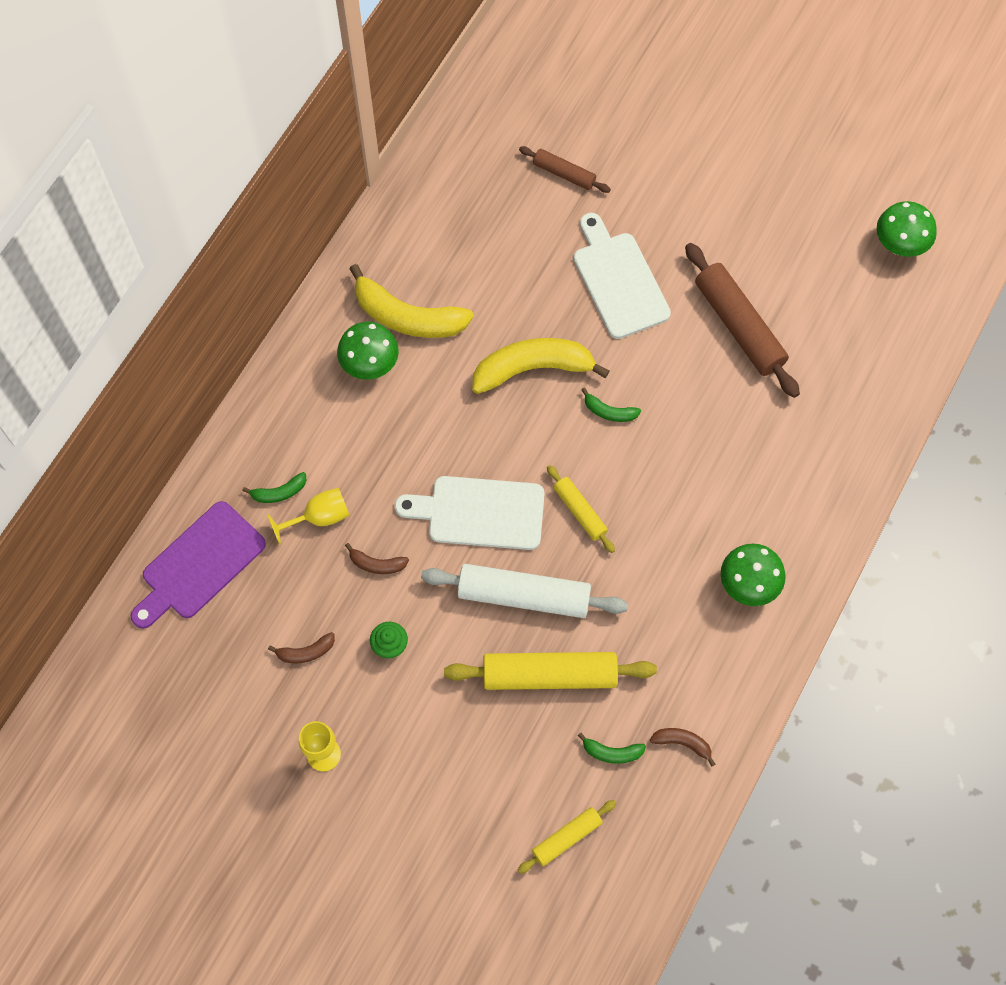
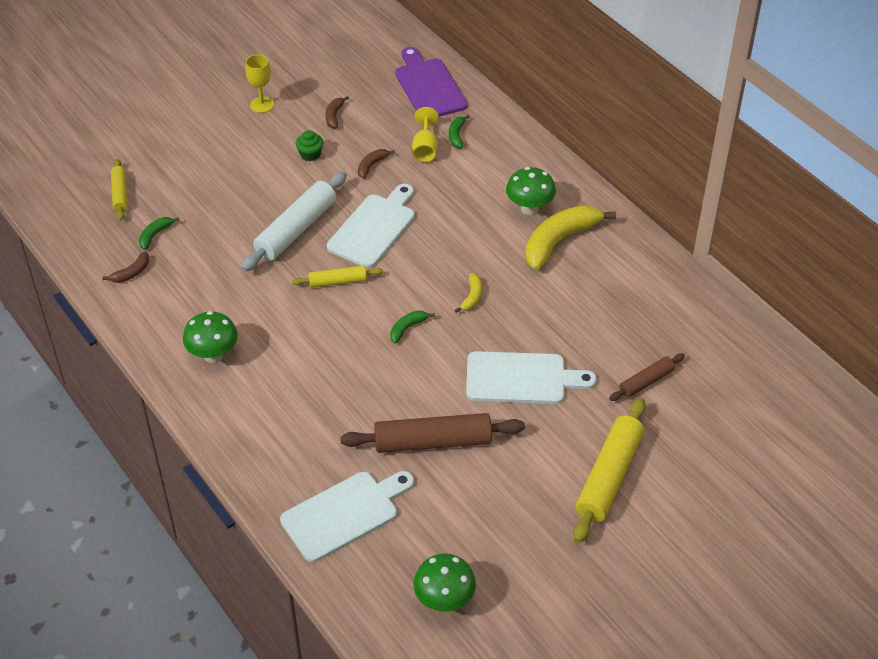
camera: 115 degrees right, 20 degrees down
(533, 369) = (472, 297): yellow banana -> yellow banana, size x0.46
(549, 675) = (231, 223): yellow rolling pin -> yellow rolling pin (609, 477)
(862, 365) = (344, 514): none -> white cutting board

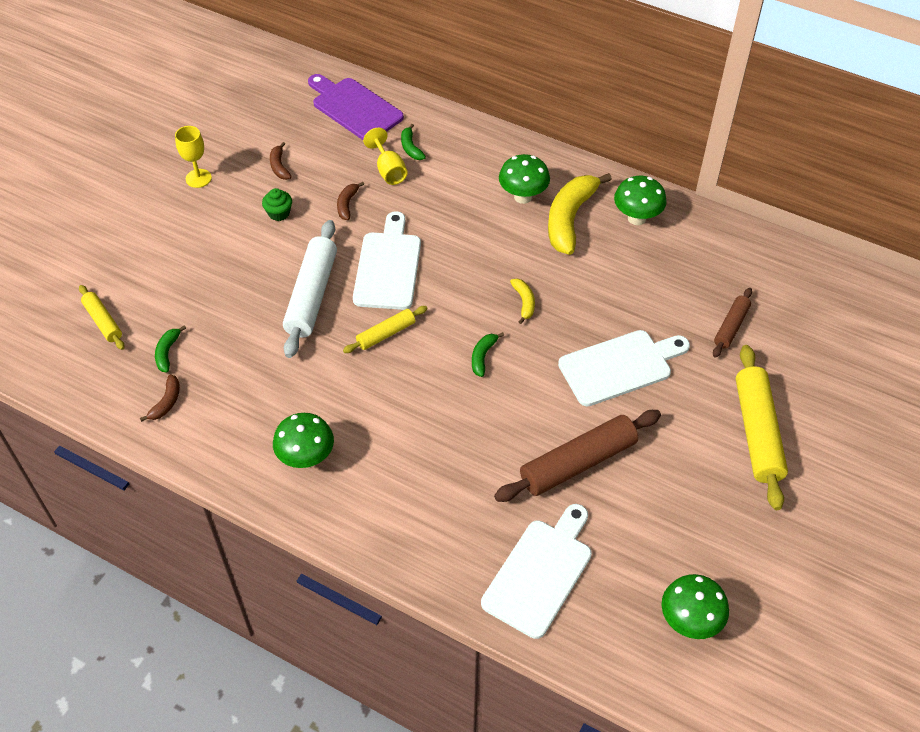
camera: 25 degrees left, 5 degrees up
(622, 260) = (636, 218): none -> green mushroom

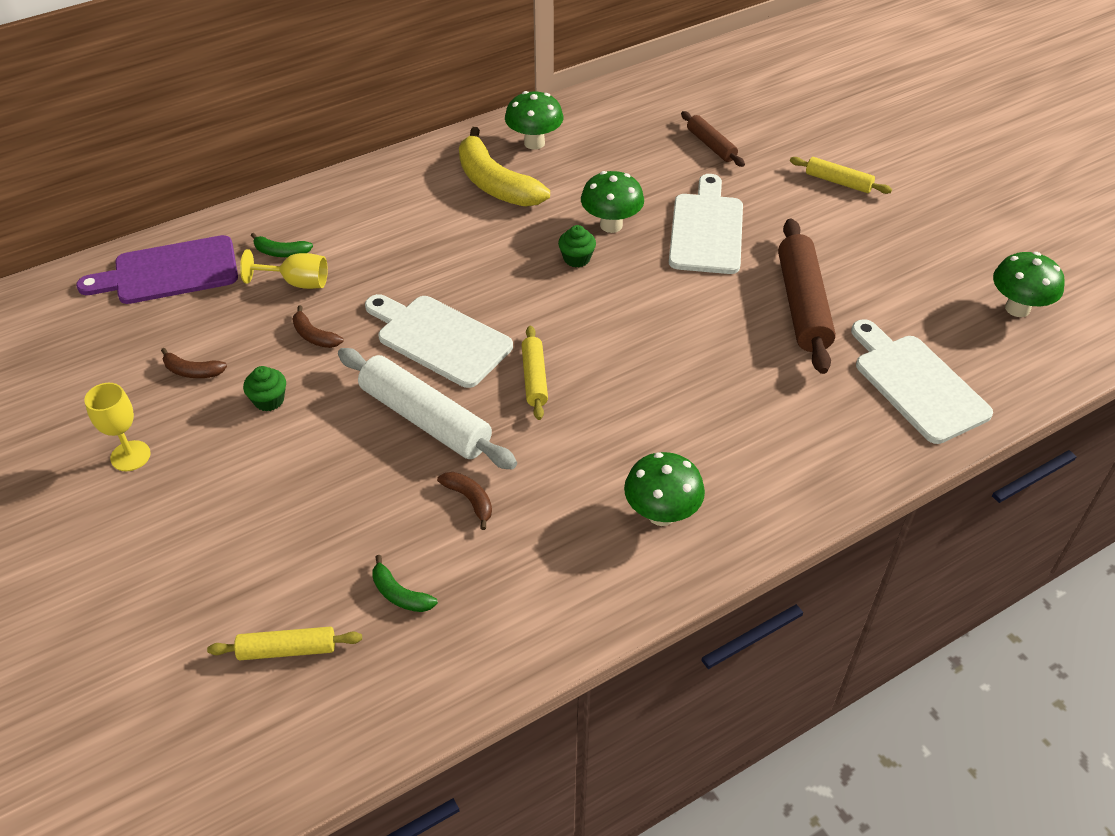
camera: 60 degrees left, 5 degrees down
(166, 402) = (481, 624): brown banana -> brown banana (470, 500)
(483, 356) = (624, 316): green banana -> none
(523, 197) = (435, 202): green mushroom -> green mushroom (611, 225)
(524, 302) = (576, 258): yellow banana -> green cupcake
(757, 432) = (838, 182): yellow rolling pin -> yellow rolling pin, size x0.55

